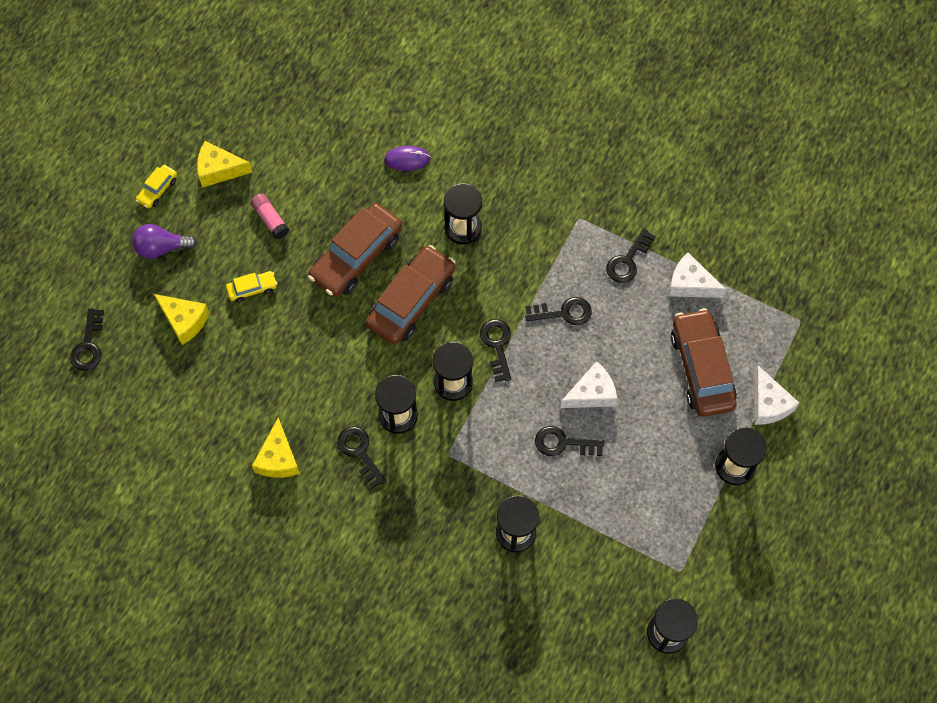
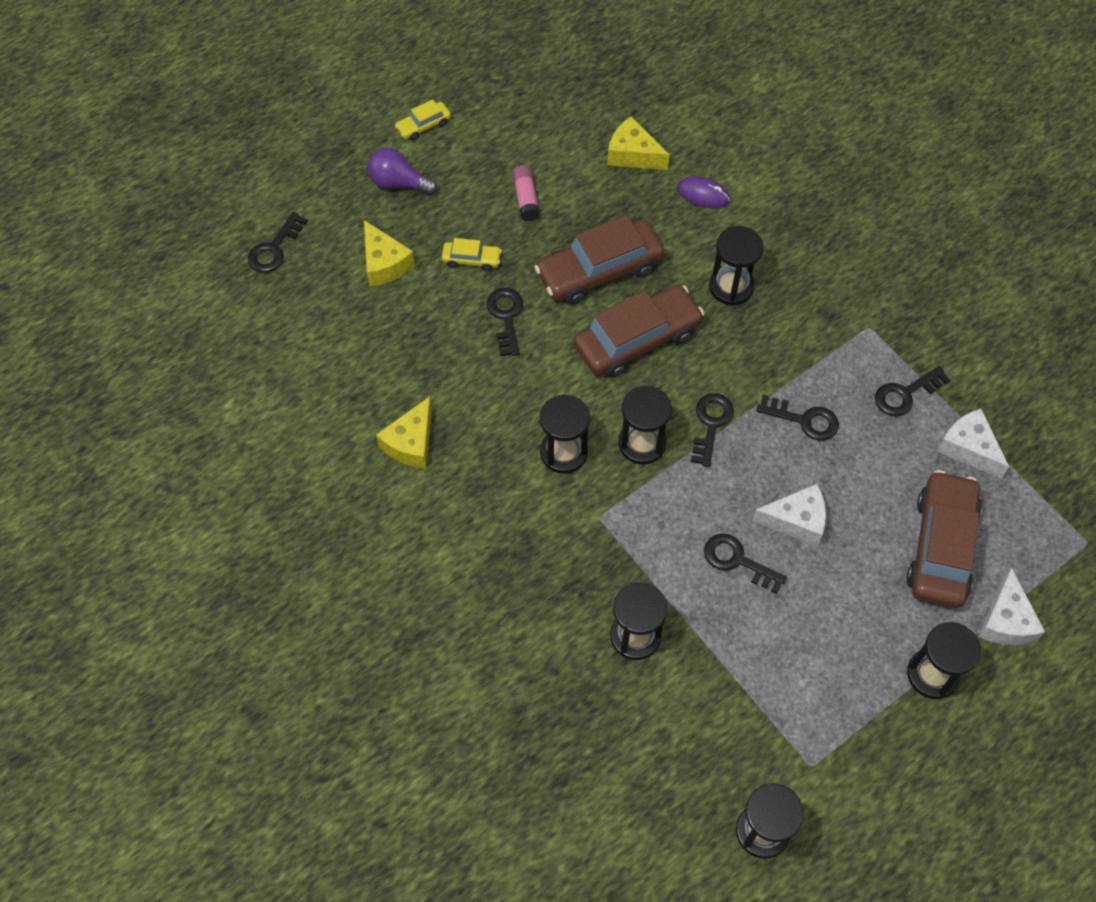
camera: 25 degrees right, 5 degrees down
(219, 170) = (497, 130): yellow cheese -> yellow cheese (633, 154)
(359, 452) = (502, 473): black key -> black key (506, 317)

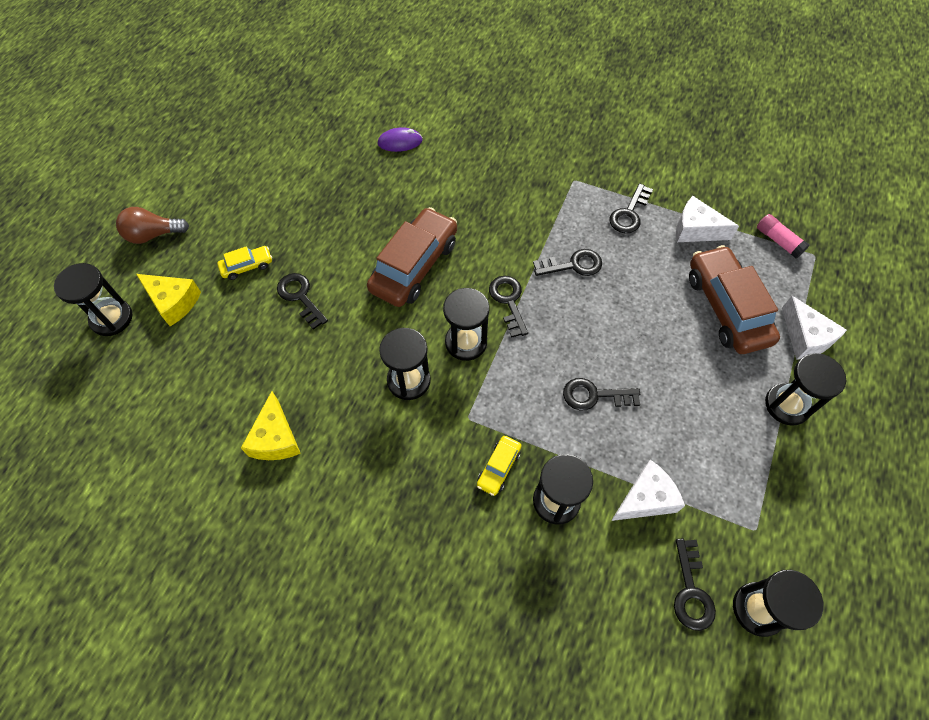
camera: 30 degrees left, 0 degrees up
(274, 248) = (66, 334): black key -> black key (691, 591)
(398, 183) = (153, 235): purple light bulb -> brown light bulb
(423, 126) = (152, 184): yellow car -> yellow car (498, 468)
(526, 198) = (266, 202): pink glue stick -> pink glue stick (778, 241)
(599, 270) = (354, 229): brown car -> none
(633, 154) = (331, 137): yellow cheese -> none
(731, 287) = (460, 196): black hourglass -> black hourglass (111, 318)
(796, 520) = (616, 341): white cheese -> white cheese (645, 498)

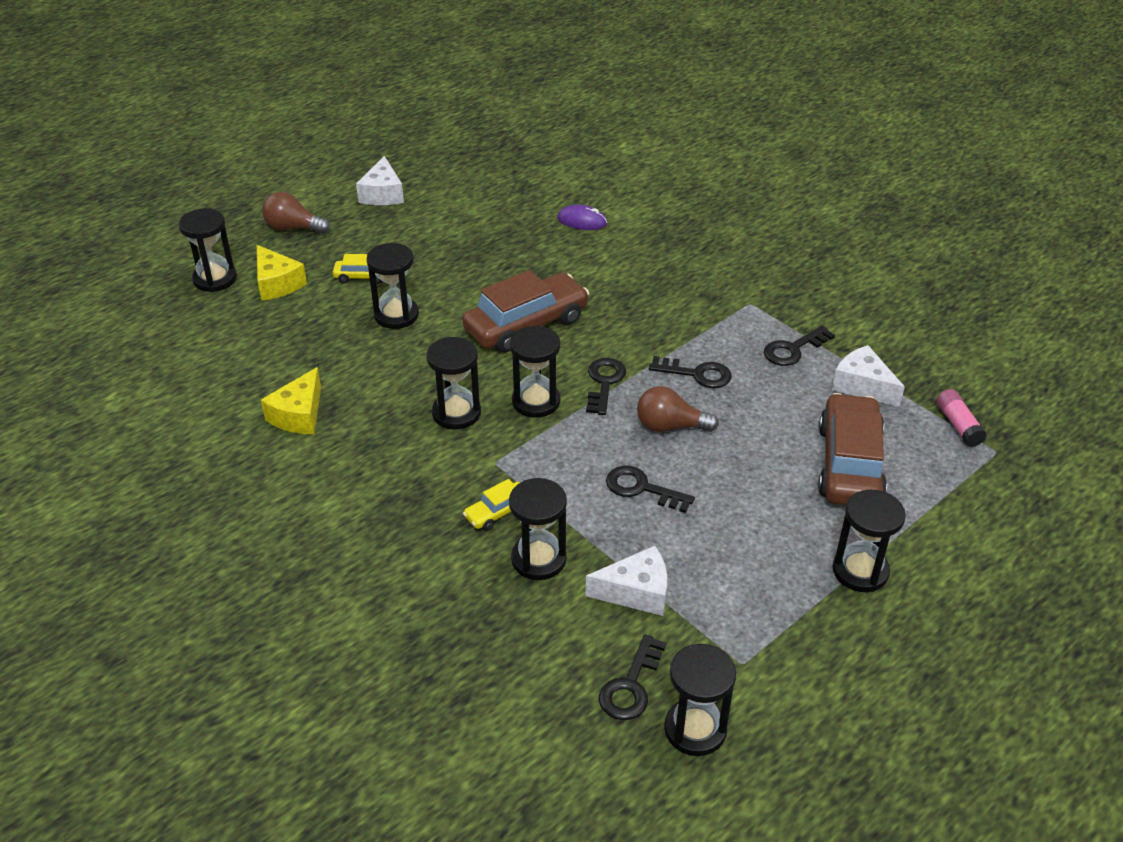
camera: 25 degrees right, 20 degrees down
(300, 297) = (396, 315): black key -> black hourglass
(581, 325) = (670, 426): none -> brown light bulb
(805, 337) = (928, 520): white cheese -> white cheese (382, 194)

